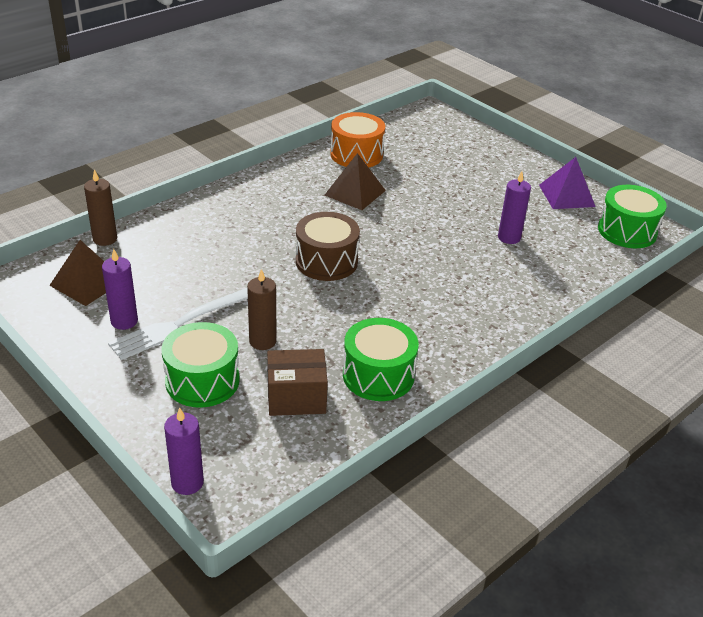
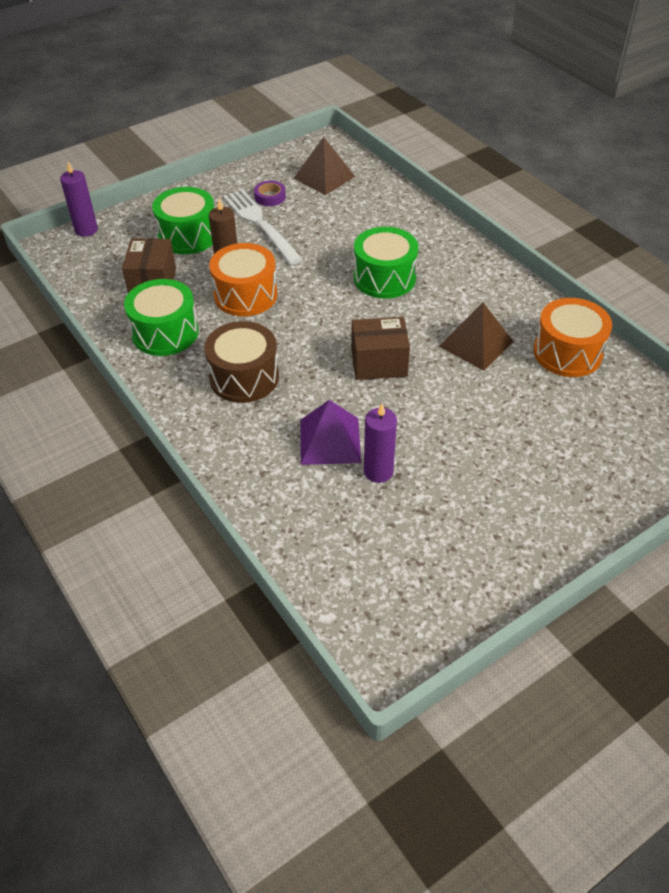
camera: 100 degrees right, 10 degrees up
(105, 239) = (387, 182): brown candle -> none
(124, 321) = (270, 197): purple candle -> purple tape
(308, 324) = (245, 295): none -> orange drum
(326, 261) = (341, 312): brown drum -> brown drum (244, 377)
(390, 239) = (379, 363): none -> brown box
(566, 195) = (484, 562): purple pyramid -> purple pyramid (330, 441)
(627, 231) = (389, 615): green drum -> green drum (384, 278)

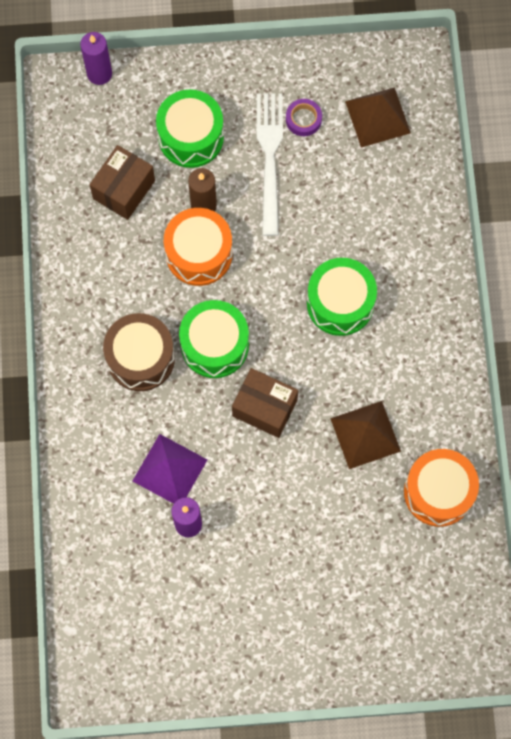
camera: 30 degrees right, 25 degrees up
(165, 333) = (102, 264): green drum -> green drum (214, 345)

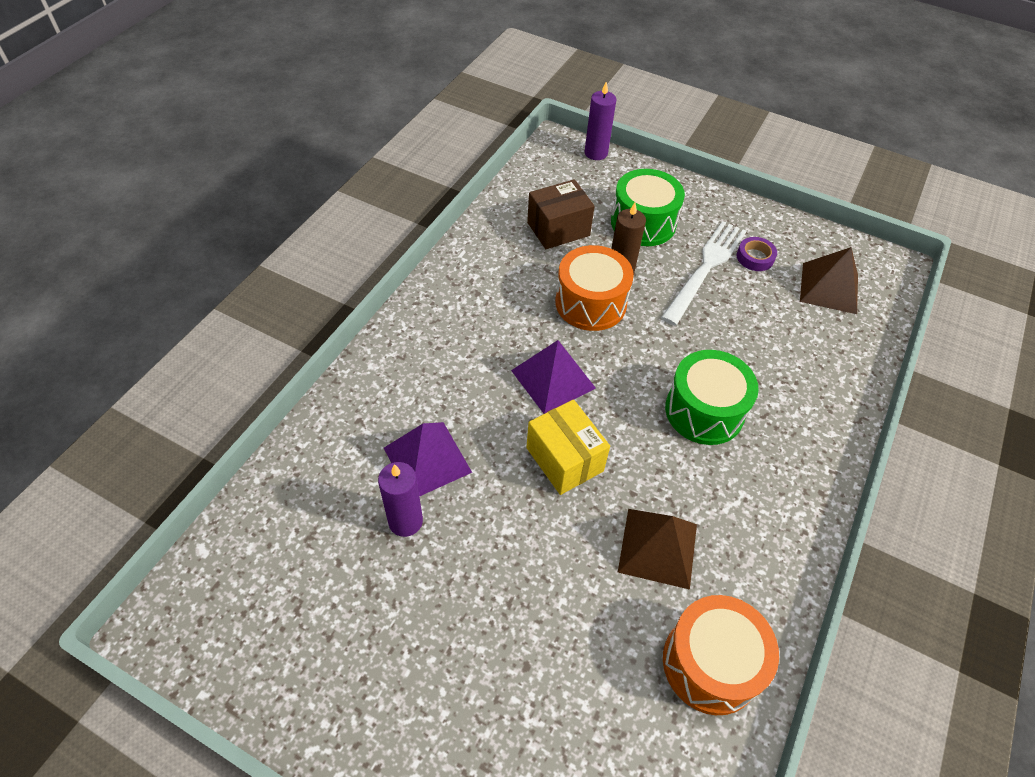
camera: 30 degrees right, 20 degrees down
(140, 358) = (475, 352): brown drum -> none
(214, 345) = (553, 379): green drum -> purple pyramid
(264, 408) = (564, 459): brown box -> yellow box

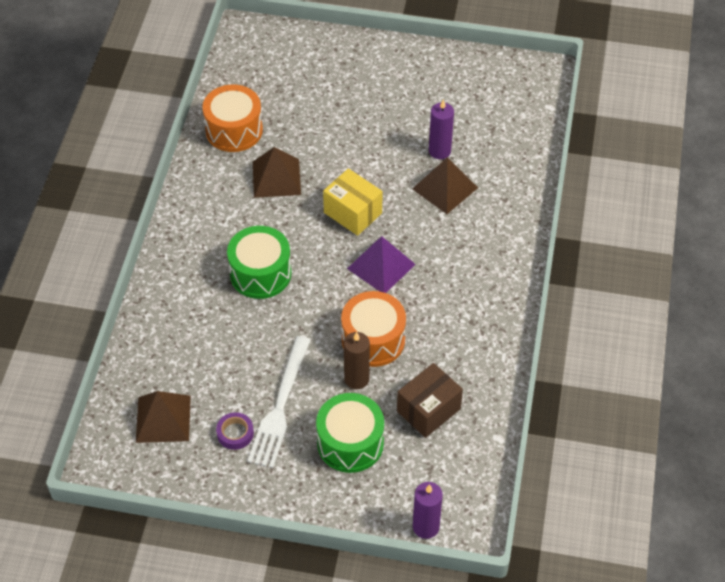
camera: 165 degrees right, 0 degrees up
(427, 460) = (445, 188): purple pyramid -> brown pyramid

